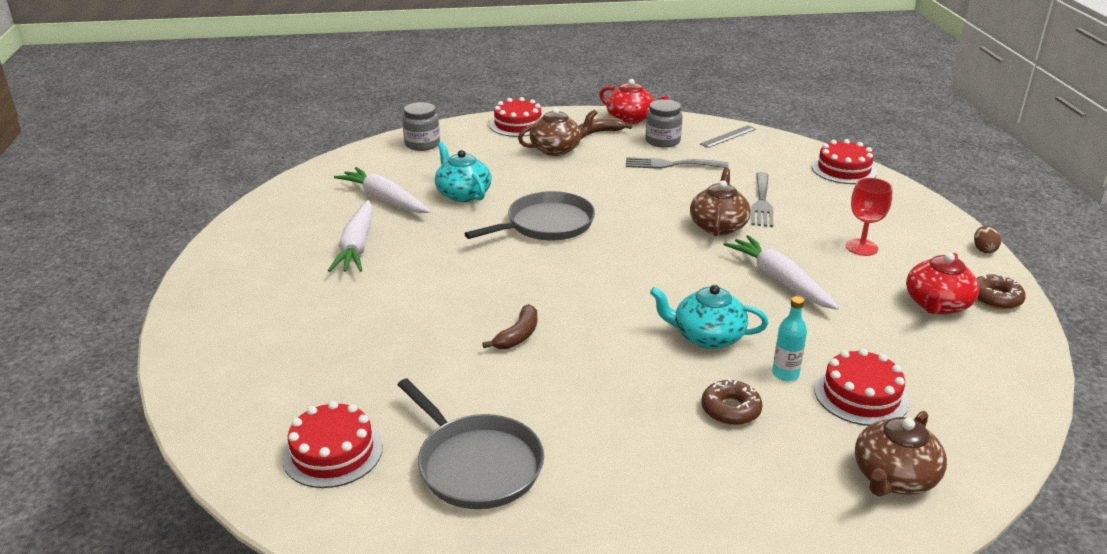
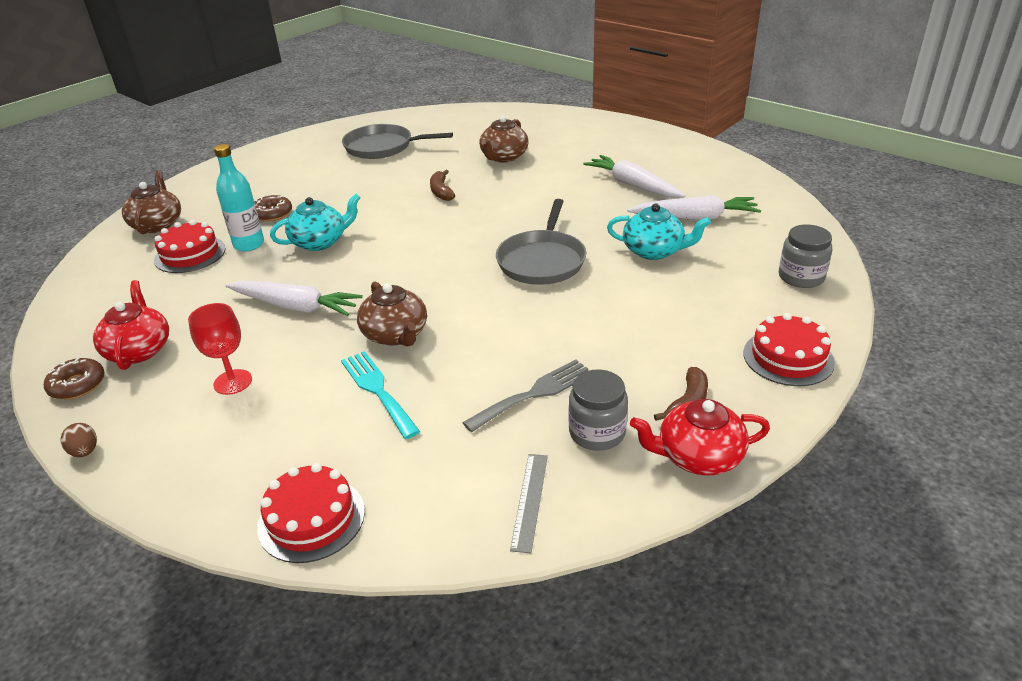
camera: 140 degrees right, 5 degrees up
(332, 452) = (452, 126): red cake -> none
(556, 149) = (680, 345): brown teapot -> brown teapot (504, 157)
(762, 202) = (377, 390): grey fork -> turquoise fork
(785, 374) = (249, 244): turquoise bottle -> turquoise bottle, size x1.51

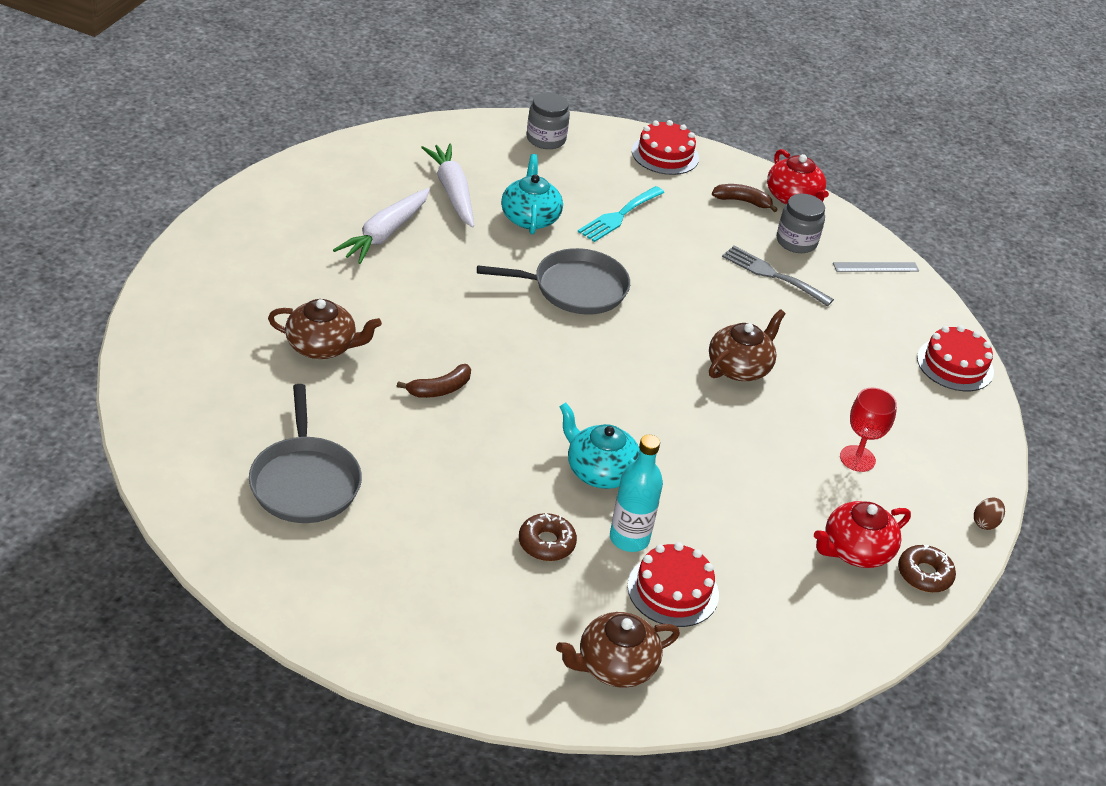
camera: 115 degrees left, 5 degrees up
(295, 306) = (731, 452): white carrot -> none
(377, 390) = (816, 362): turquoise fork -> turquoise fork (619, 216)

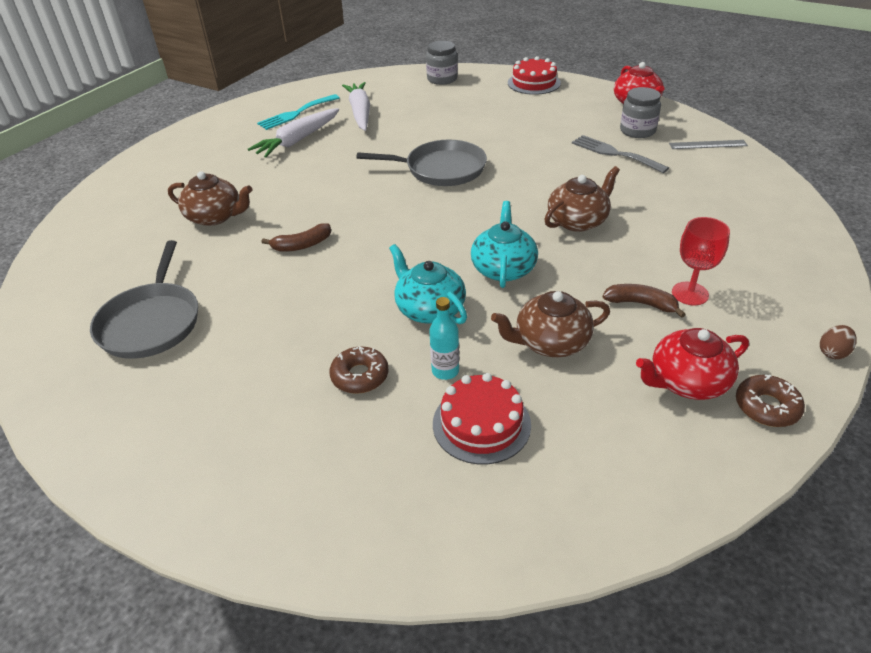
camera: 15 degrees right, 0 degrees up
(530, 218) = (416, 125): turquoise teapot -> turquoise teapot (503, 268)
(615, 666) = (400, 509): brown teapot -> brown teapot (550, 342)
(619, 216) = (489, 121): turquoise fork -> turquoise fork (296, 113)
(629, 538) = (445, 371): turquoise bottle -> turquoise bottle, size x0.66
(742, 201) = (593, 107): brown banana -> brown banana (641, 304)
(955, 365) = (786, 213): red cake -> none

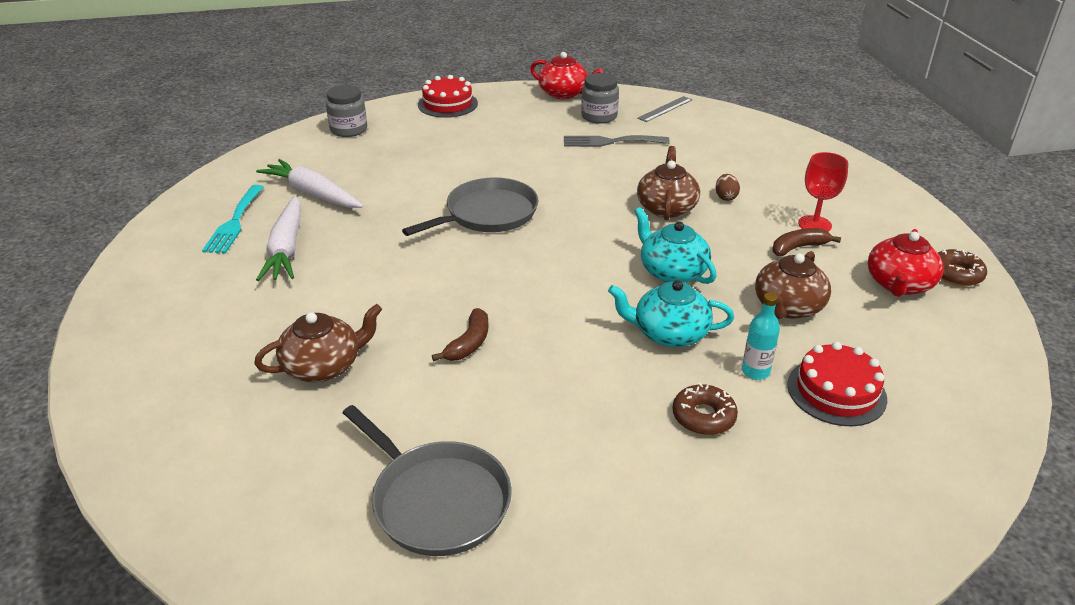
camera: 45 degrees left, 5 degrees down
(833, 352) = (936, 221): brown egg -> brown egg (725, 197)

